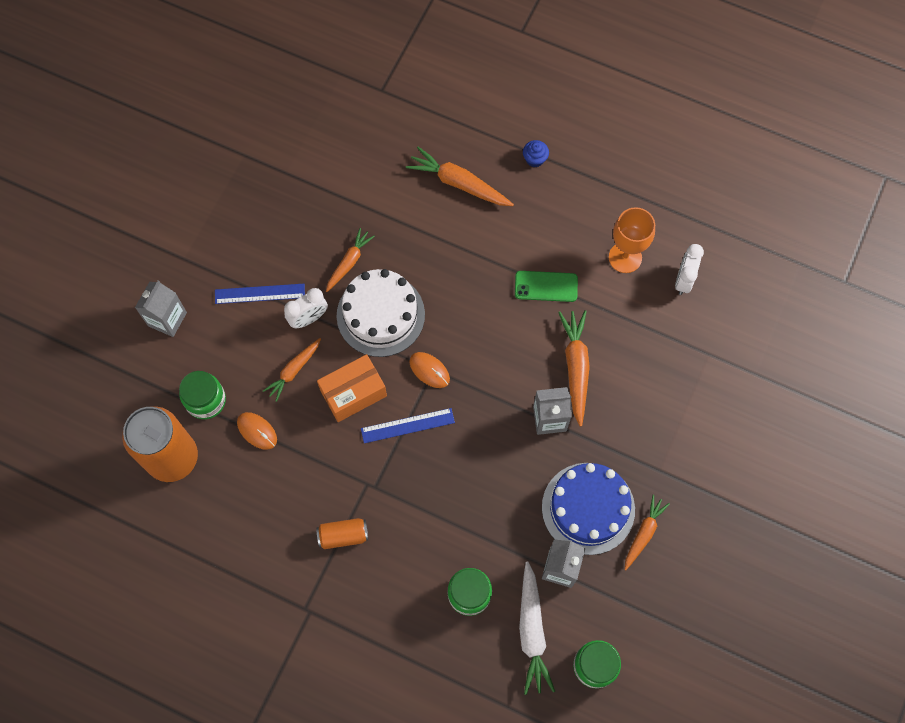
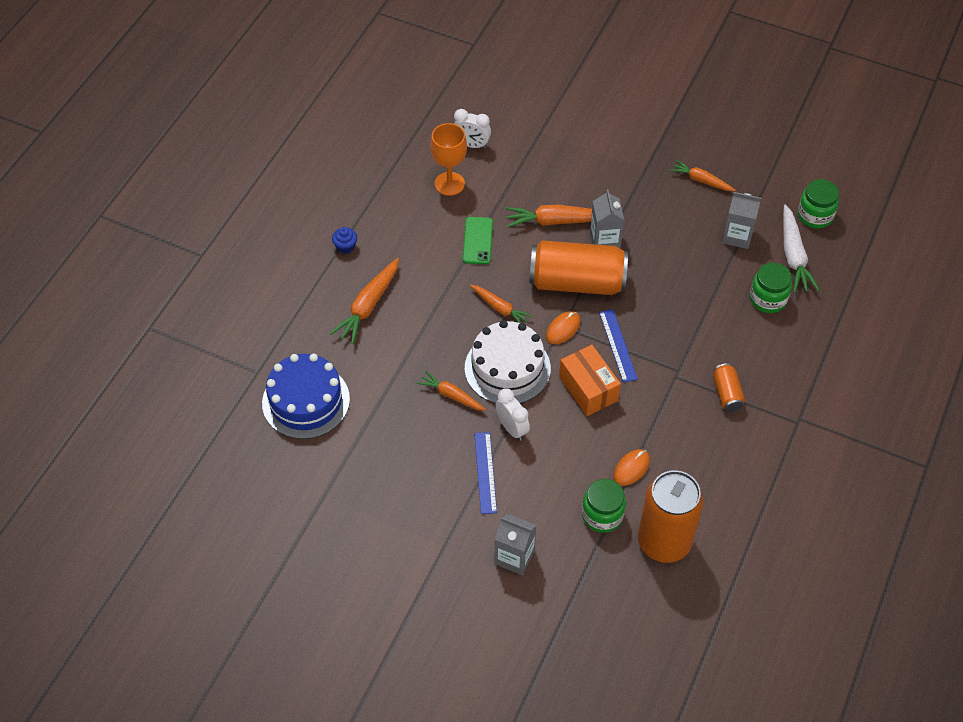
camera: 90 degrees left, 15 degrees down
(294, 371) = (567, 439): orange carrot -> orange carrot (500, 308)
(491, 387) = (577, 282): none -> orange can
(532, 632) = (793, 256): white carrot -> white carrot turned 90 degrees clockwise
(588, 508) = (683, 216): blue cake -> blue cake (306, 401)

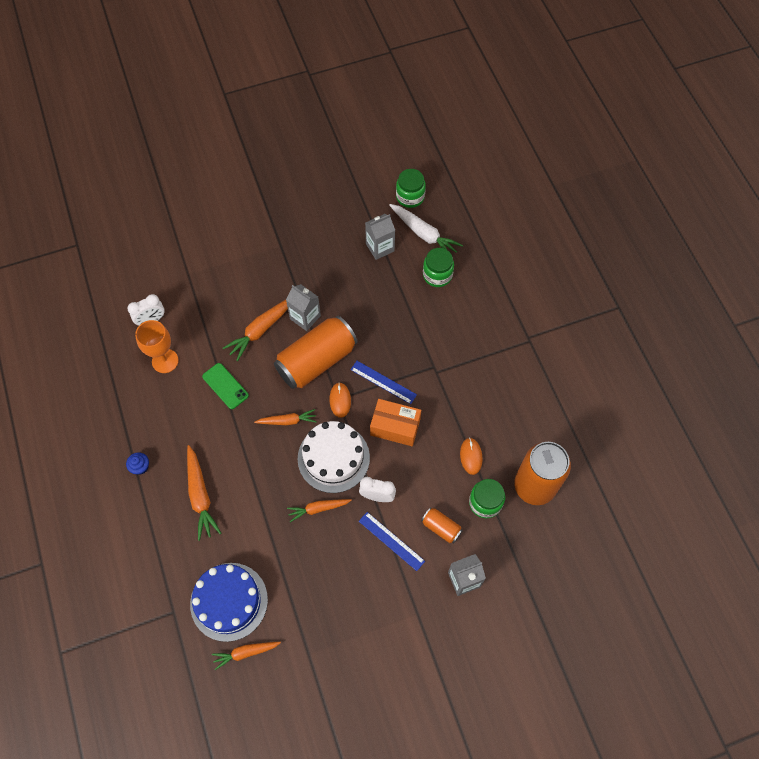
camera: 45 degrees left, 10 degrees up
(701, 180) = (322, 227): orange carrot -> orange carrot (245, 653)
(727, 393) = (475, 358): orange can -> orange can (441, 528)

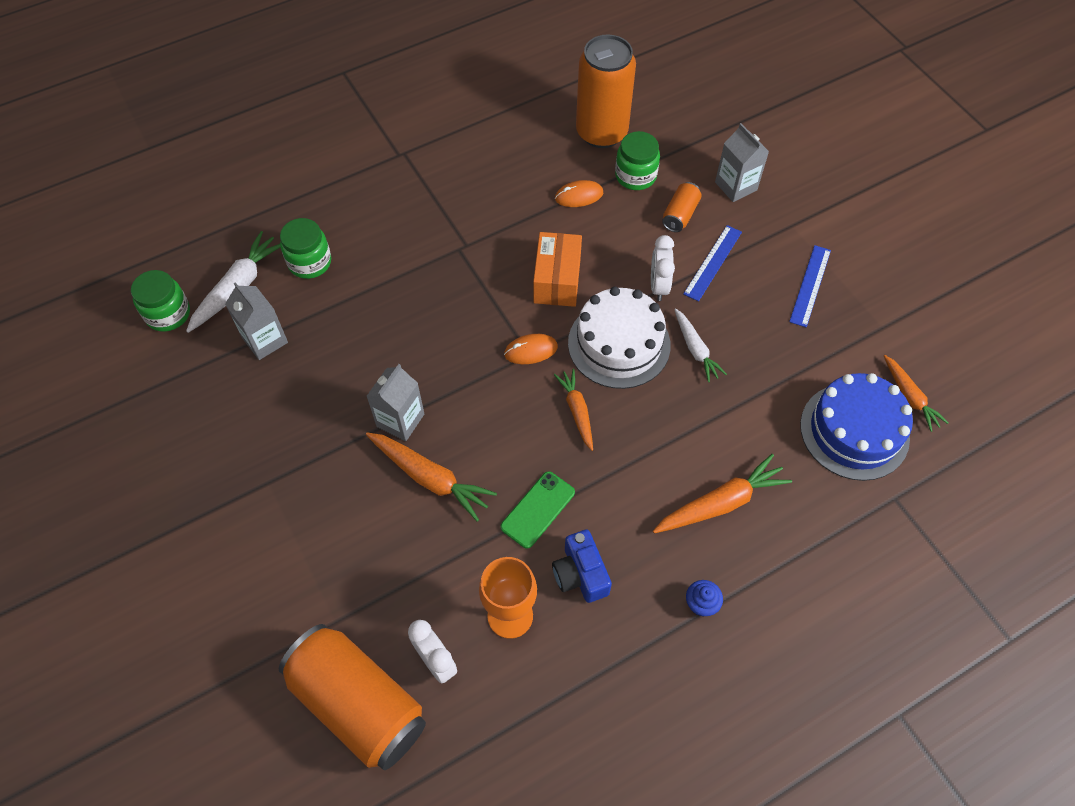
camera: 100 degrees left, 5 degrees down
(178, 402) = (580, 574): none -> blue camera
(317, 361) = (472, 391): orange can -> orange can (358, 703)
(318, 509) = (695, 349): orange carrot -> white carrot
(383, 382) = (492, 303): blue ruler -> blue ruler (810, 285)

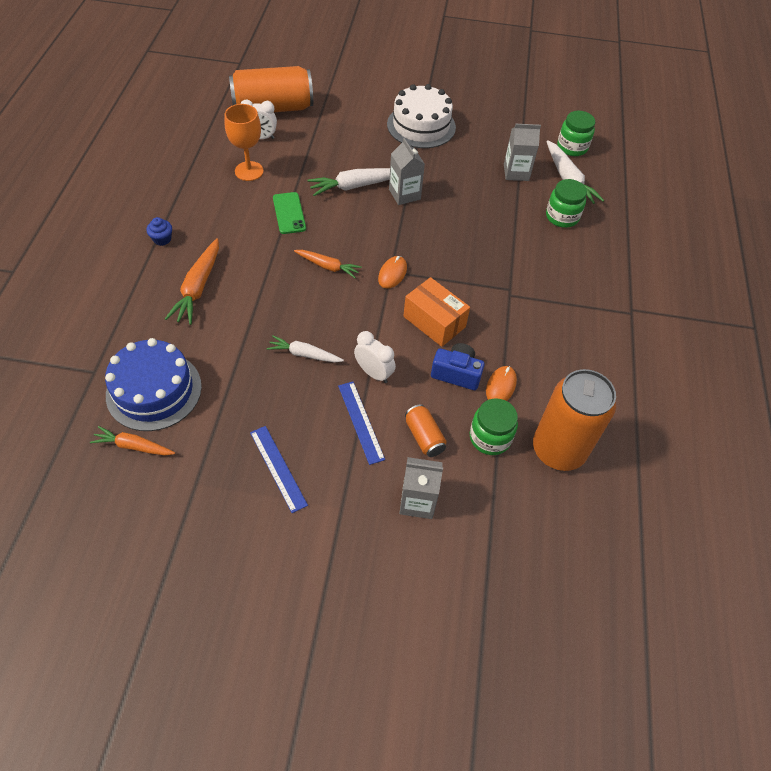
camera: 125 degrees right, 5 degrees down
(430, 478) = (355, 186): orange carrot -> white carrot
(580, 574) = (236, 206): blue camera -> blue camera (456, 373)
(619, 344) = (351, 318): white cake -> white cake (421, 126)

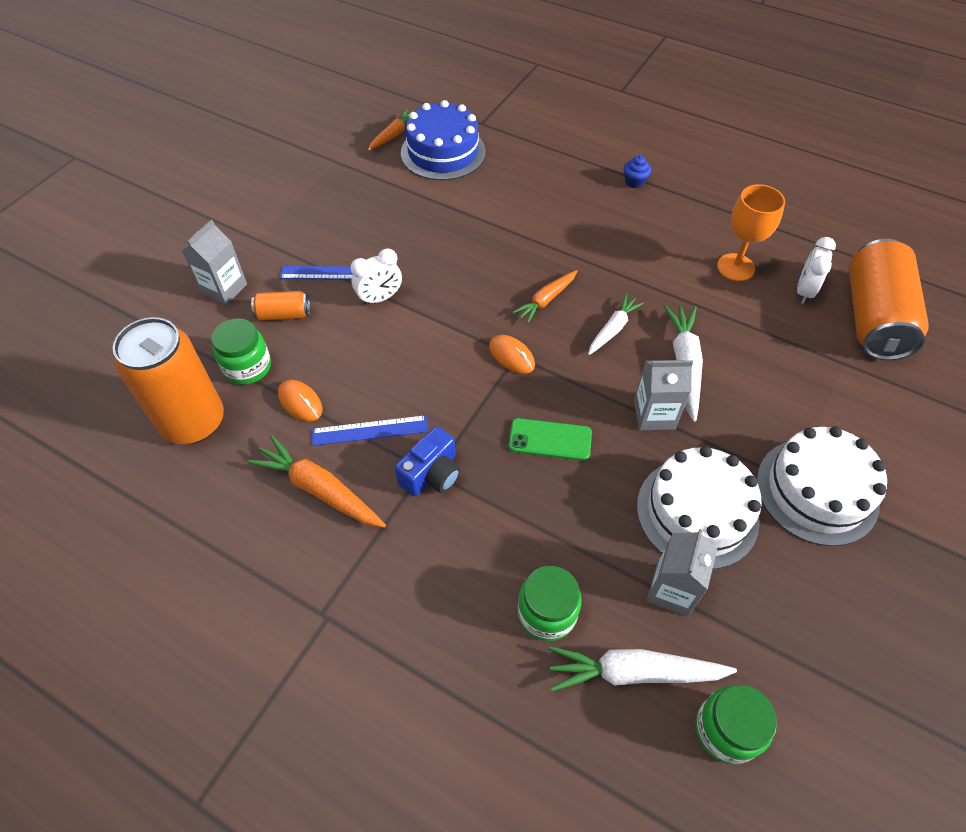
camera: 115 degrees right, 0 degrees up
(198, 288) = (554, 196): orange carrot -> orange carrot (319, 489)
(278, 468) = (319, 209): blue ruler -> blue ruler (370, 431)
(289, 213) = (648, 287): green phone -> green phone (550, 440)
(304, 354) = (432, 252): white carrot -> white carrot (613, 329)
(434, 322) = (420, 372): orange box -> none
(456, 373) = (340, 367): blue camera -> blue camera (431, 474)
(463, 168) = (697, 512): none -> white cake

